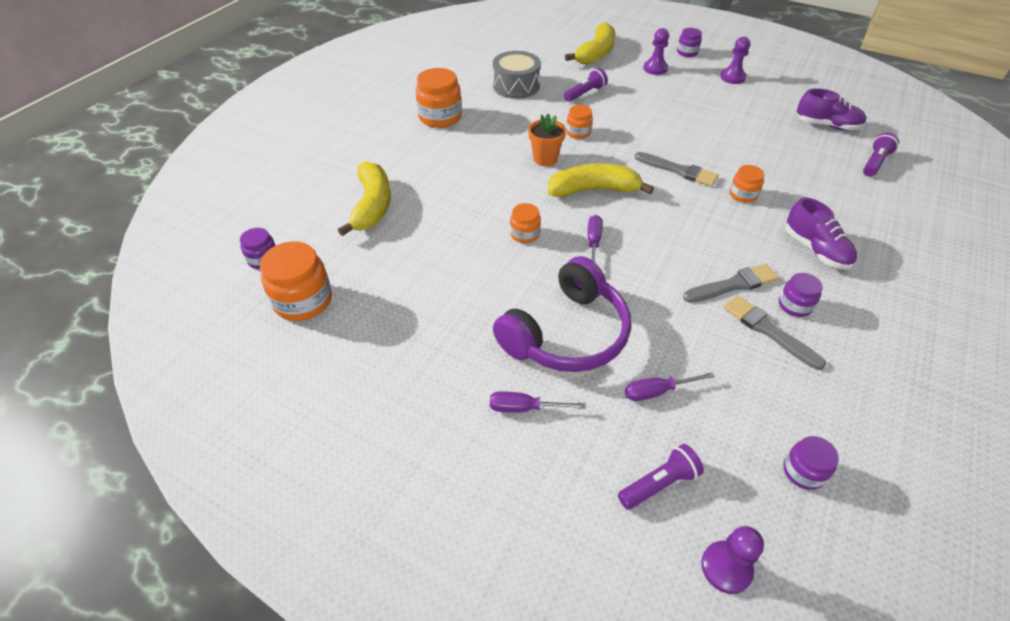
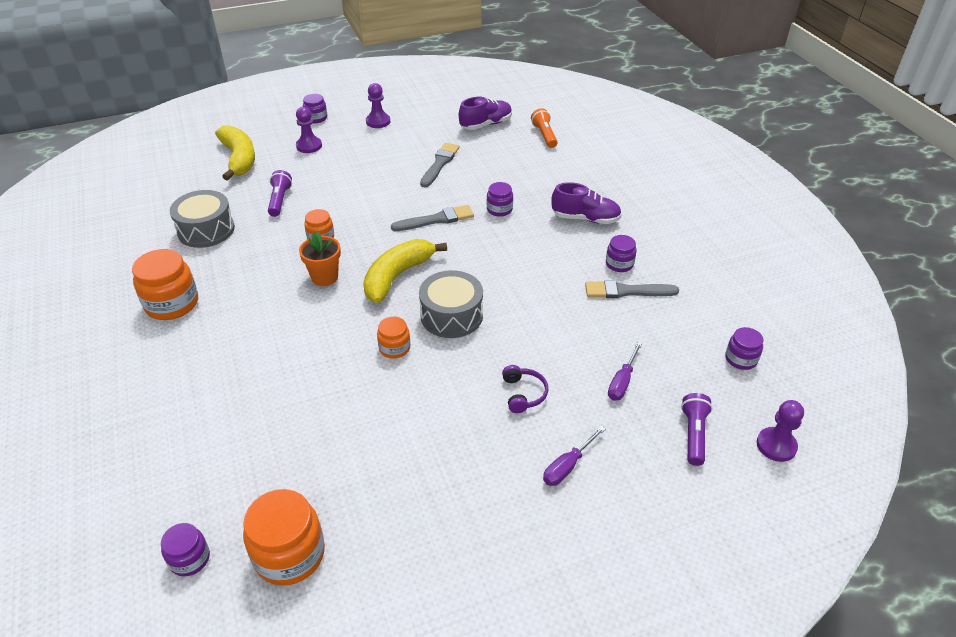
camera: 50 degrees left, 5 degrees down
(372, 205) = (227, 426): yellow banana -> none
(566, 333) = (523, 394): purple headphones -> purple headphones, size x0.41
(593, 242) = (451, 315): purple screwdriver -> grey drum
(733, 285) = (572, 277): grey brush -> grey brush (440, 164)
(743, 195) = (499, 209): orange jar -> purple jar
(874, 162) = (544, 135): purple flashlight -> orange flashlight

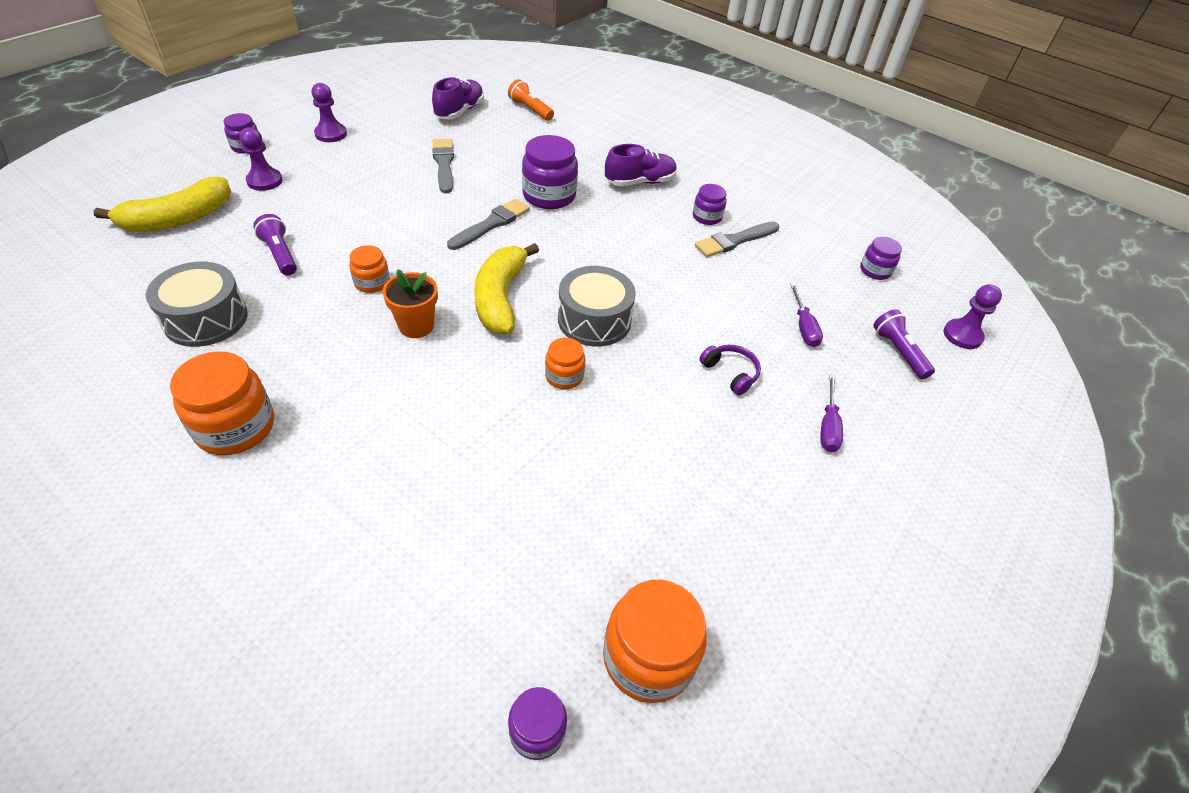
camera: 35 degrees left, 5 degrees up
(239, 159) = (178, 219): yellow banana -> yellow banana turned 105 degrees clockwise
(499, 209) = (549, 195): purple jar -> purple jar, size x1.78

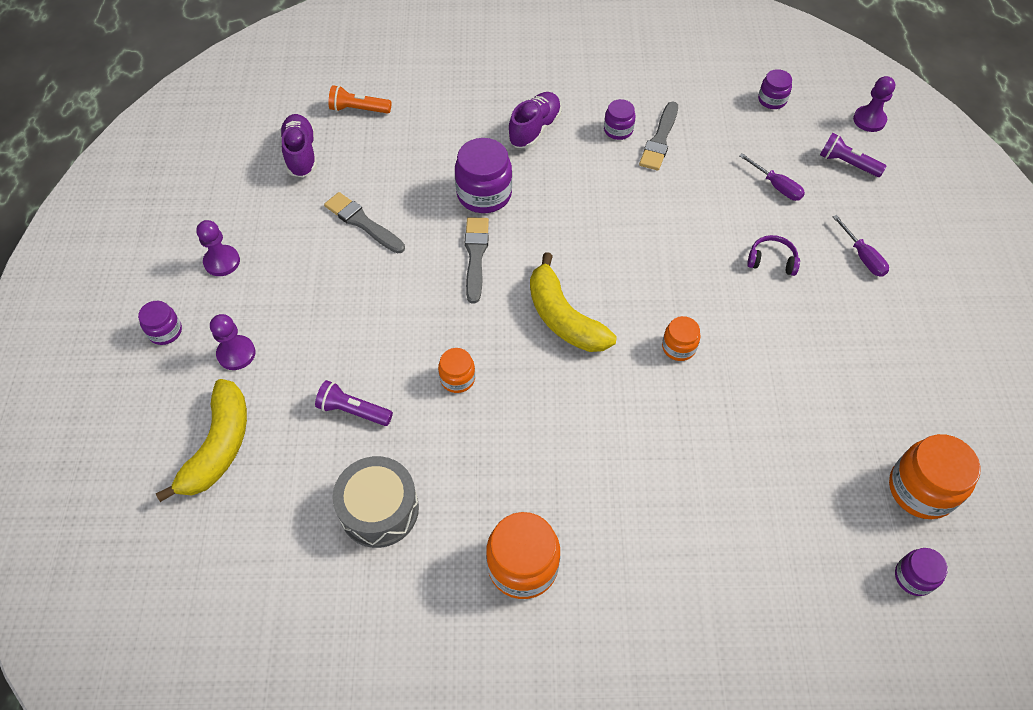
camera: 35 degrees left, 10 degrees up
(416, 326) = (537, 388): orange flower pot -> none
(594, 320) = (646, 286): grey drum -> none

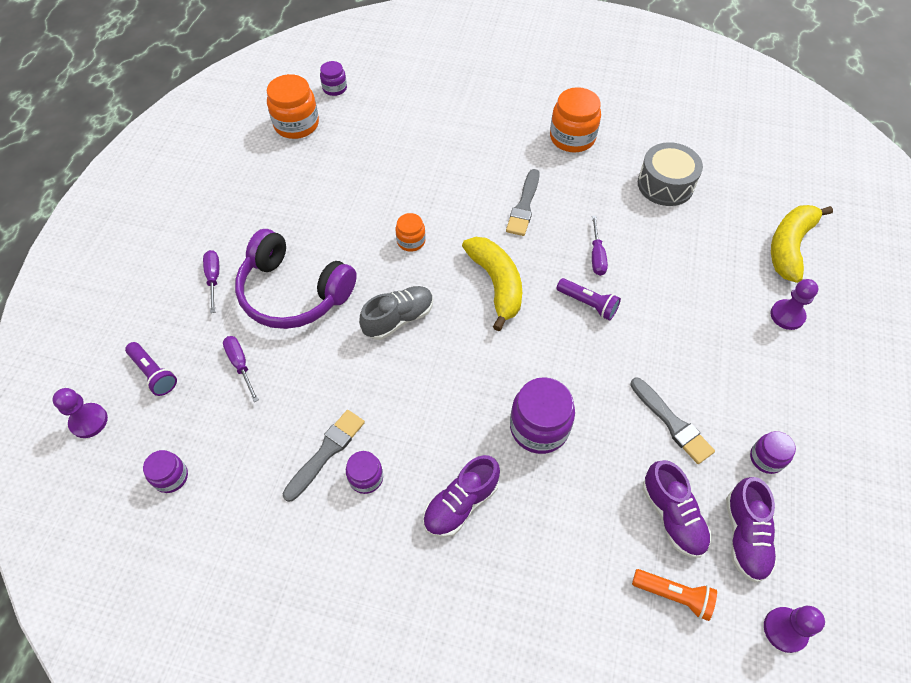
camera: 165 degrees left, 0 degrees up
(165, 331) = (857, 350): purple jar -> purple jar (766, 458)
(222, 262) = (817, 411): purple pawn -> purple pawn (785, 630)
(353, 411) = (683, 250): purple flashlight -> purple flashlight (588, 304)
(361, 155) = (672, 516): none -> purple shoe
(457, 378) = (597, 256): orange jar -> purple screwdriver
(475, 256) = (561, 359): grey brush -> grey brush (524, 206)
(651, 258) = (399, 319): none -> grey shoe
(772, 261) = (293, 293): purple headphones -> purple headphones, size x2.42

